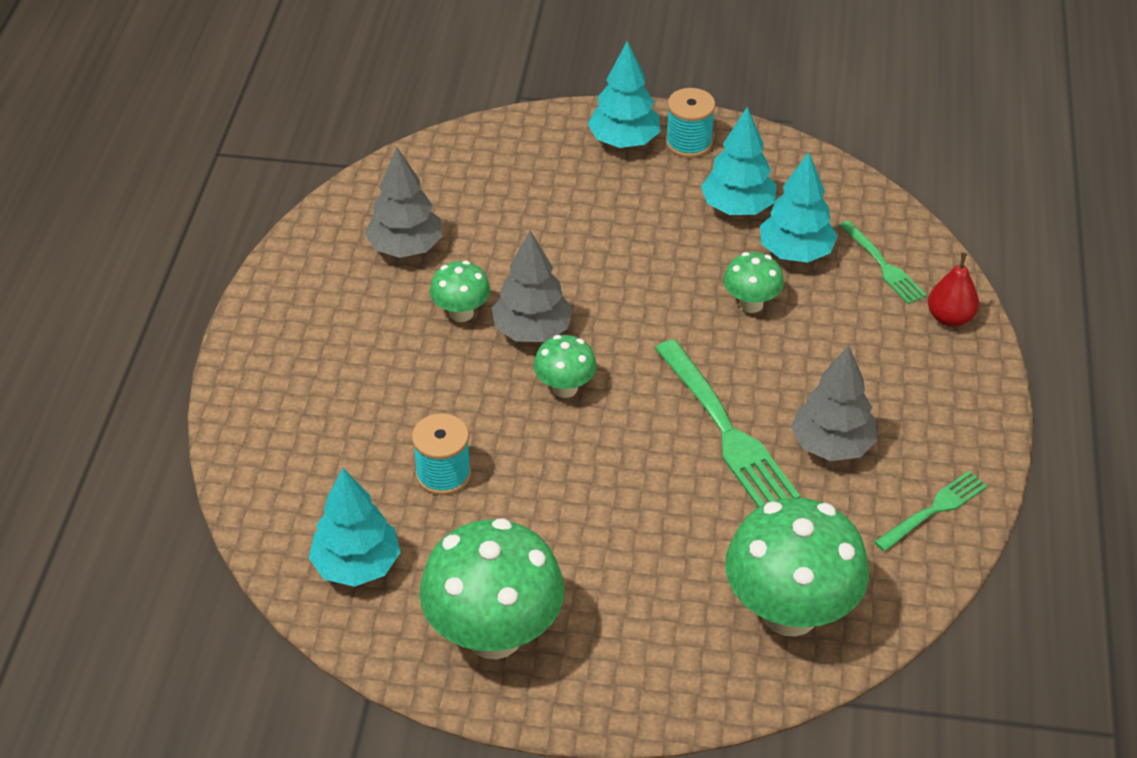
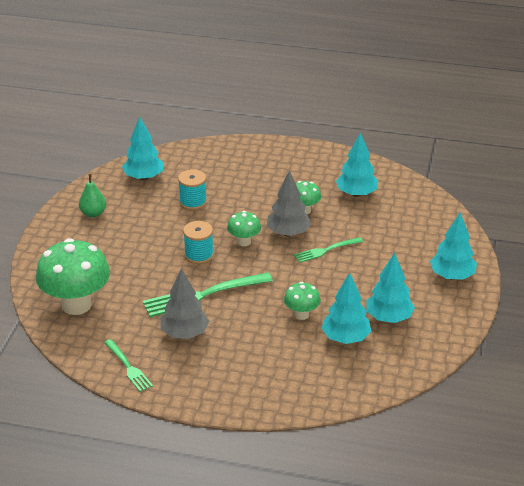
camera: 95 degrees right, 10 degrees down
(406, 247) = (356, 194): grey tree -> turquoise tree
(494, 634) = (93, 213): green mushroom -> green pear
(688, 143) = (452, 303): turquoise spool -> turquoise spool (199, 255)
(883, 265) = (331, 376): green fork -> green fork (326, 250)
(950, 318) = (281, 399): red pear -> none

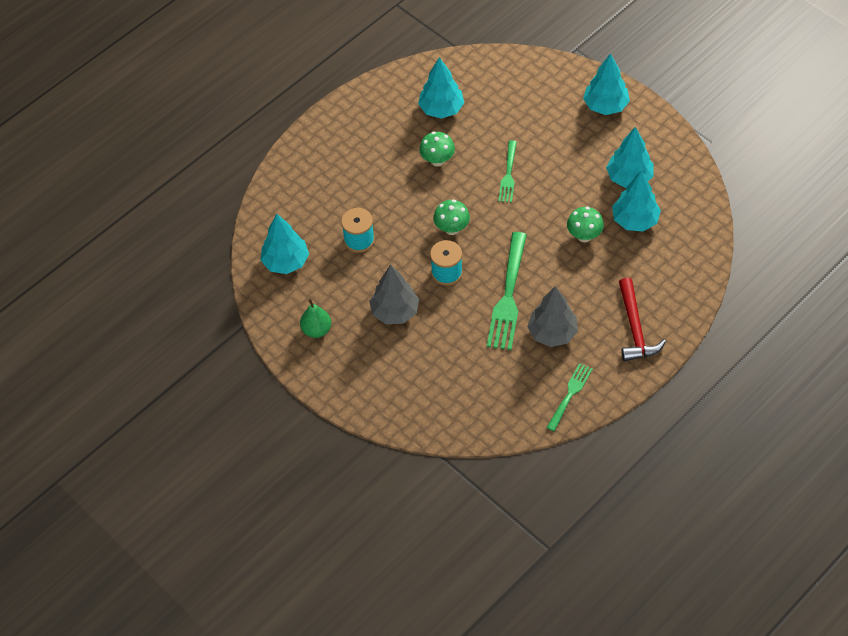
camera: 55 degrees left, 20 degrees up
(76, 305) = (454, 400): green mushroom -> none
(128, 367) = (570, 394): green fork -> green fork turned 60 degrees counterclockwise
(229, 381) = (635, 328): none -> red hammer
(288, 233) = (463, 189): grey tree -> grey tree (395, 312)

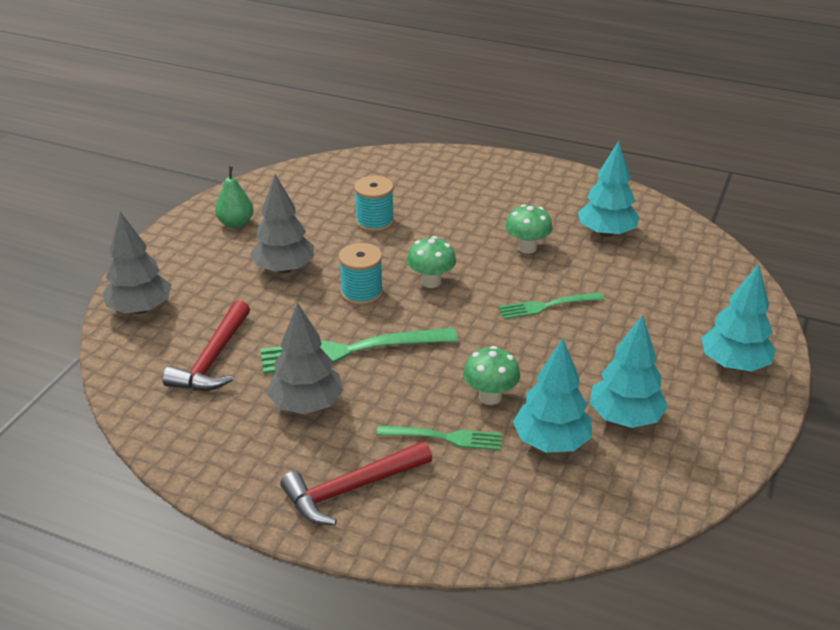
camera: 65 degrees right, 20 degrees down
(286, 262) = (319, 185): turquoise tree -> none
(405, 410) = (140, 309): none -> grey tree
(483, 375) = (213, 359): none -> red hammer
(570, 394) = (206, 447): green fork -> green fork (445, 437)

